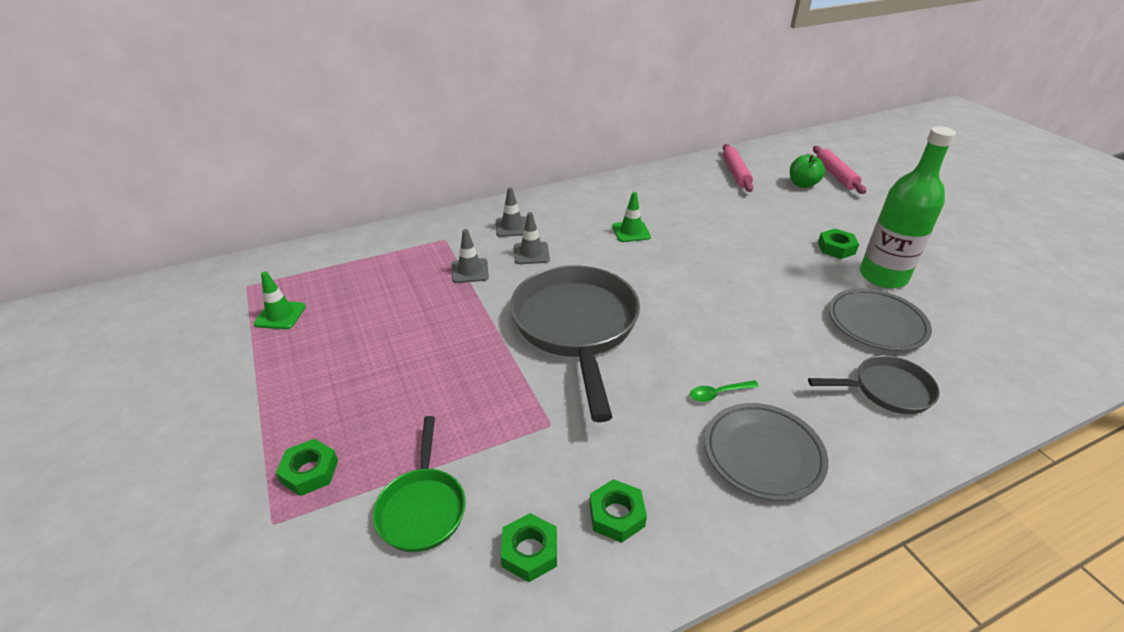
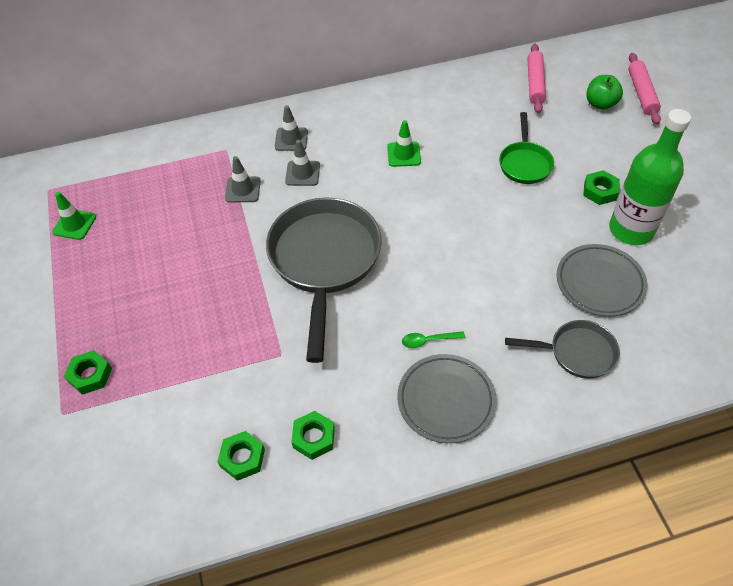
camera: 10 degrees right, 15 degrees up
(422, 507) = (170, 414): green pan -> green pan (524, 163)

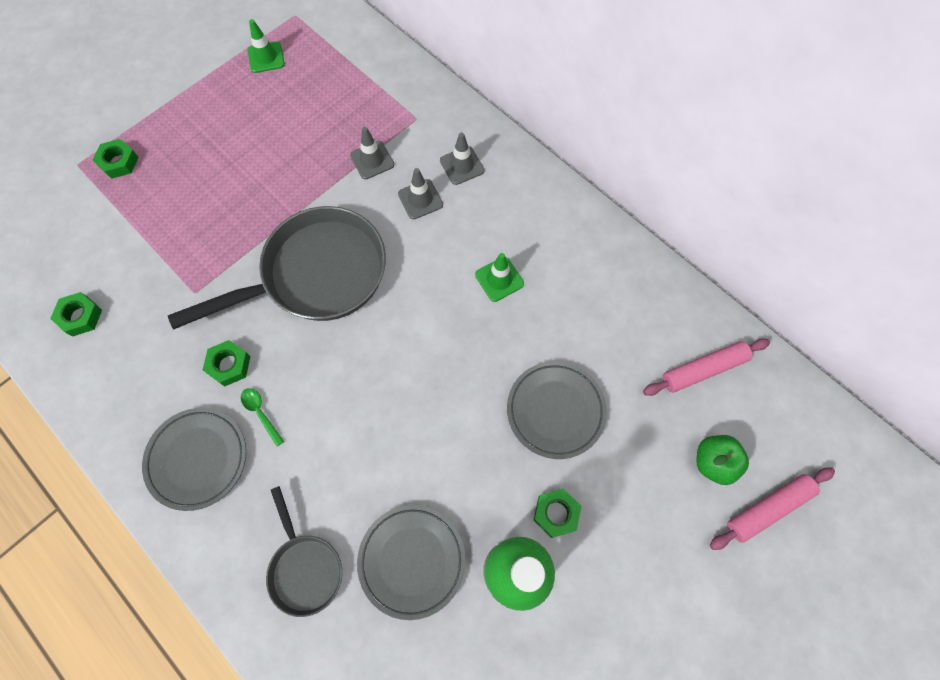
camera: 60 degrees right, 15 degrees up
(314, 438) = (118, 362): green nut -> green nut (229, 365)
(524, 163) = (555, 410): green pan -> grey plate

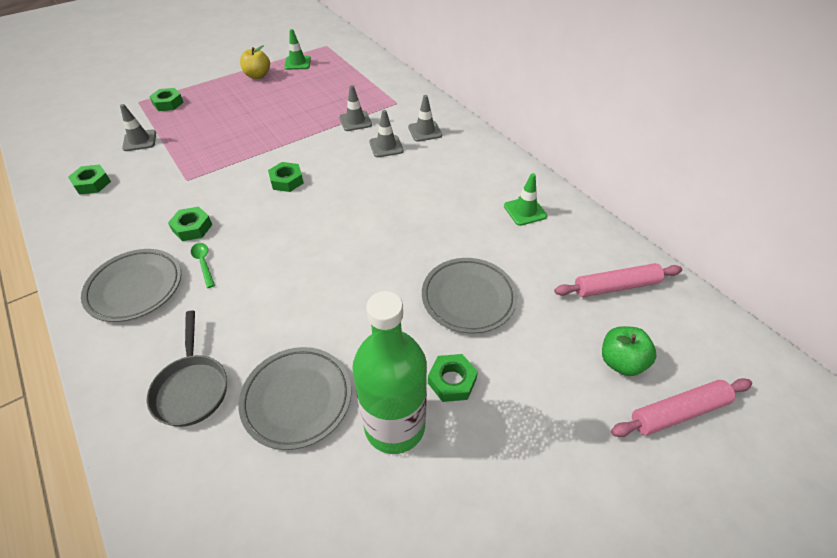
camera: 10 degrees right, 20 degrees down
(109, 236) = (140, 140): none -> grey traffic cone
(220, 91) = (258, 75): none -> yellow apple
(316, 275) = (287, 181): grey pan -> green nut
(499, 279) = (438, 201): green traffic cone -> green traffic cone (525, 211)

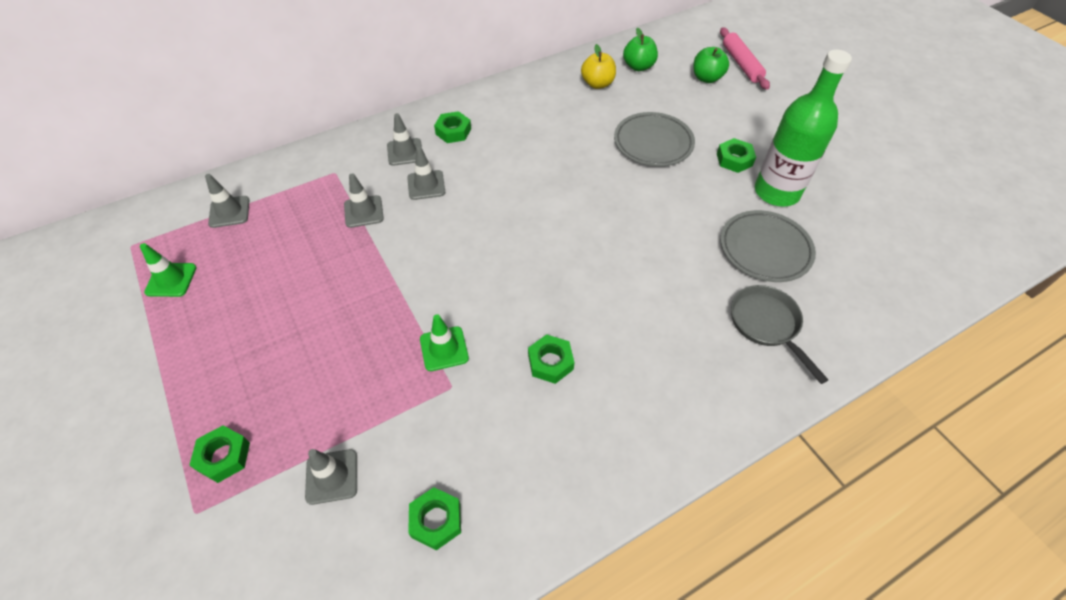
camera: 85 degrees left, 5 degrees up
(135, 288) = (649, 403): grey plate -> none
(192, 388) = (767, 325): grey pan -> grey pan turned 105 degrees counterclockwise
(204, 263) = (610, 340): green spoon -> none
(258, 75) = (187, 331): yellow apple -> yellow apple (597, 84)
(287, 181) = (474, 274): green nut -> green nut (453, 131)
(354, 70) = (229, 212): none -> grey traffic cone
(525, 211) = (549, 98): green traffic cone -> green traffic cone (444, 349)
(615, 286) = (638, 66): pink rolling pin -> green apple

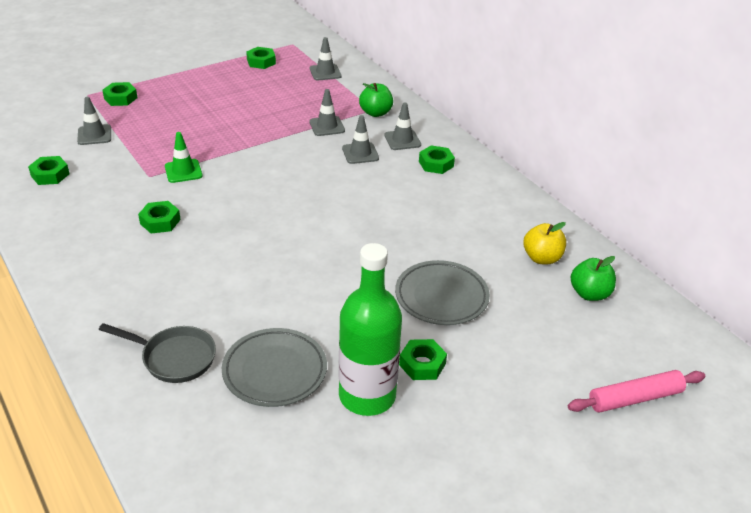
camera: 85 degrees right, 15 degrees down
(171, 280) = (261, 62): green traffic cone -> green nut
(706, 78) = (586, 357): green apple -> green apple (375, 113)
(767, 325) = (174, 358): grey pan -> grey pan turned 45 degrees clockwise

